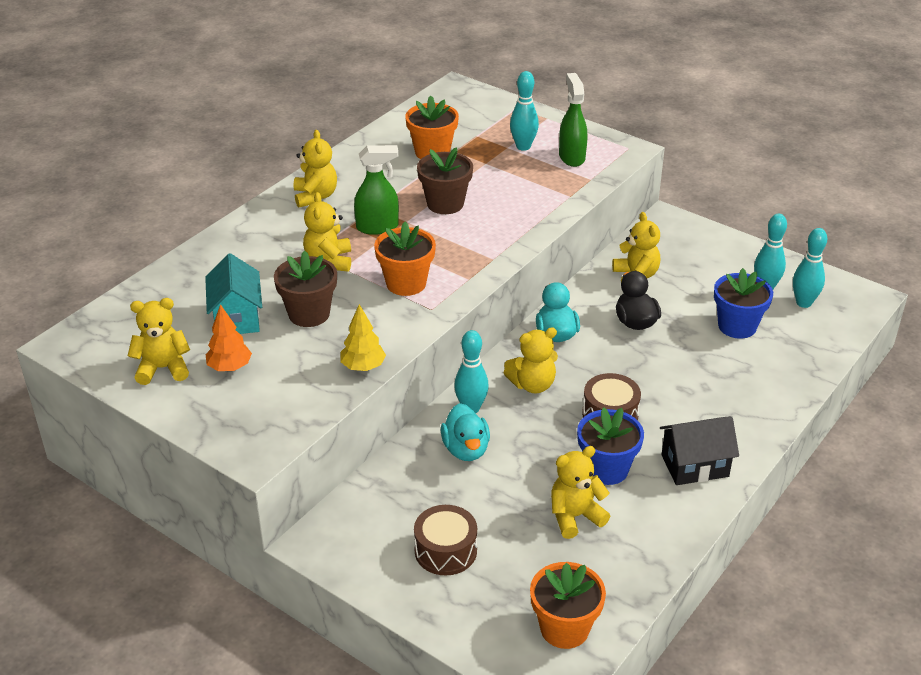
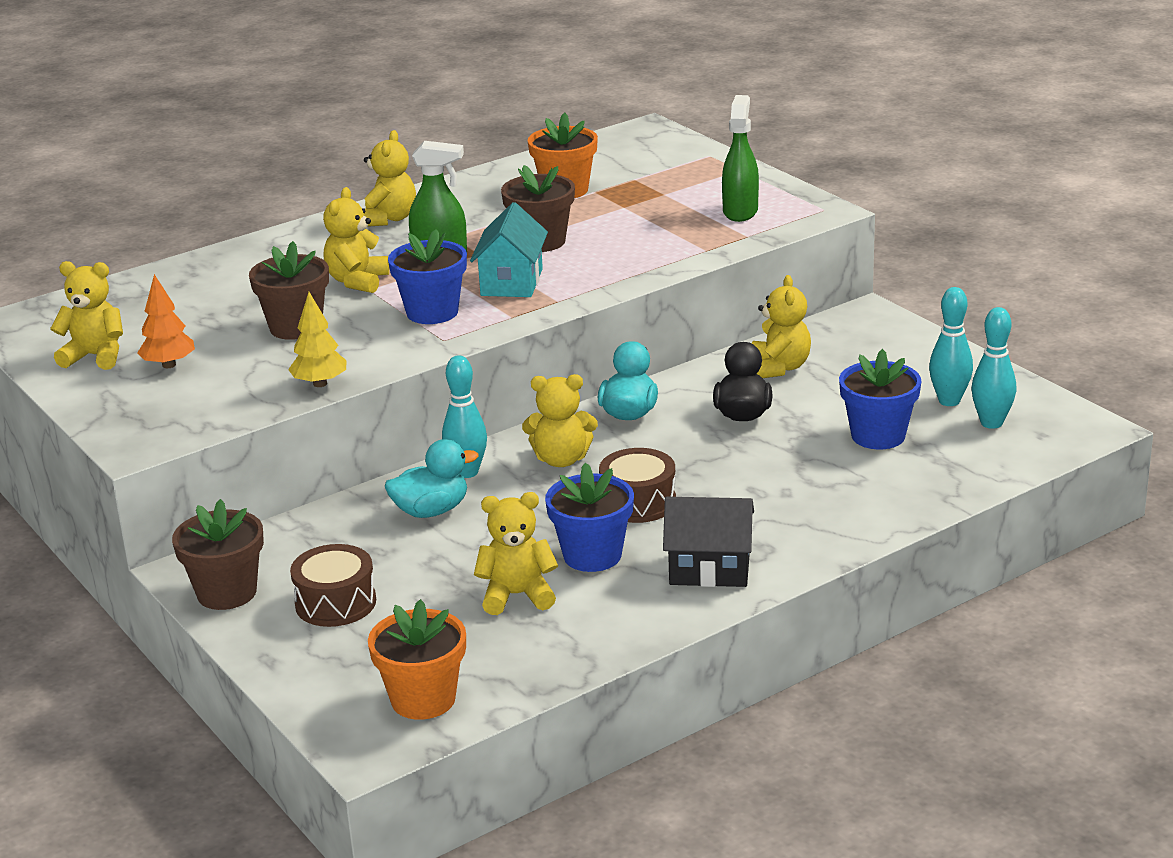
camera: 20 degrees right, 10 degrees down
(237, 317) = (211, 321): turquoise house -> turquoise house (511, 282)
(356, 558) = (227, 593): none -> brown flower pot
(406, 283) = (432, 312): orange flower pot -> blue flower pot
(466, 449) = (431, 511): turquoise duck -> turquoise duck turned 120 degrees counterclockwise
(523, 146) = (685, 195): turquoise bowling pin -> none

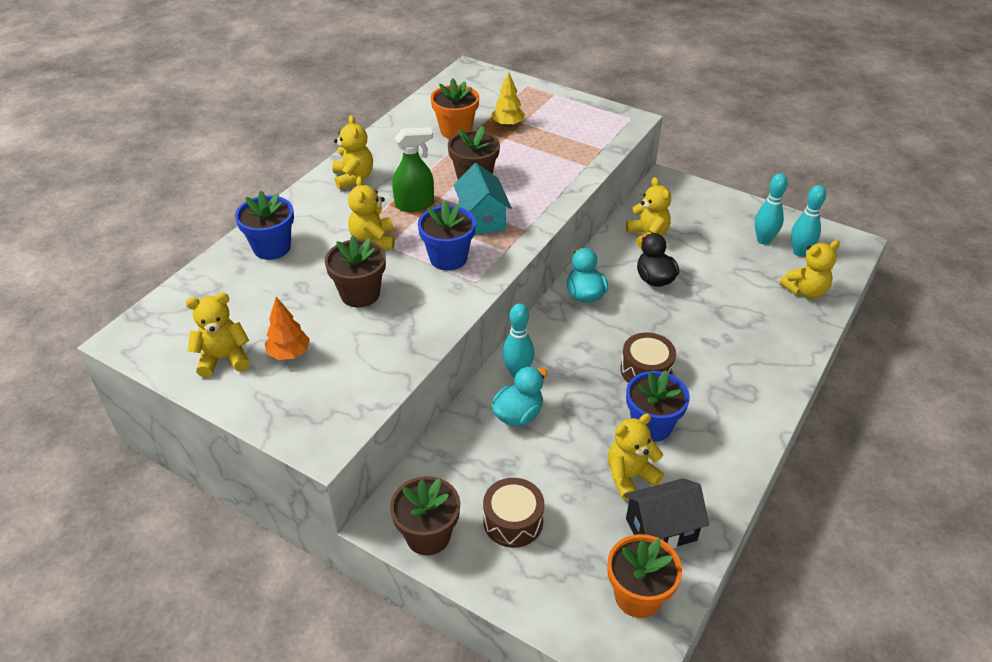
camera: 25 degrees left, 15 degrees up
(320, 384) = (418, 345): yellow tree -> yellow tree (508, 124)
(561, 459) = (571, 345): yellow teddy bear -> yellow teddy bear (805, 291)
(709, 569) = (731, 416): black house -> black house (661, 529)
(740, 211) = (582, 129): green spray bottle -> none
(878, 436) = (745, 277): blue flower pot -> blue flower pot (272, 247)

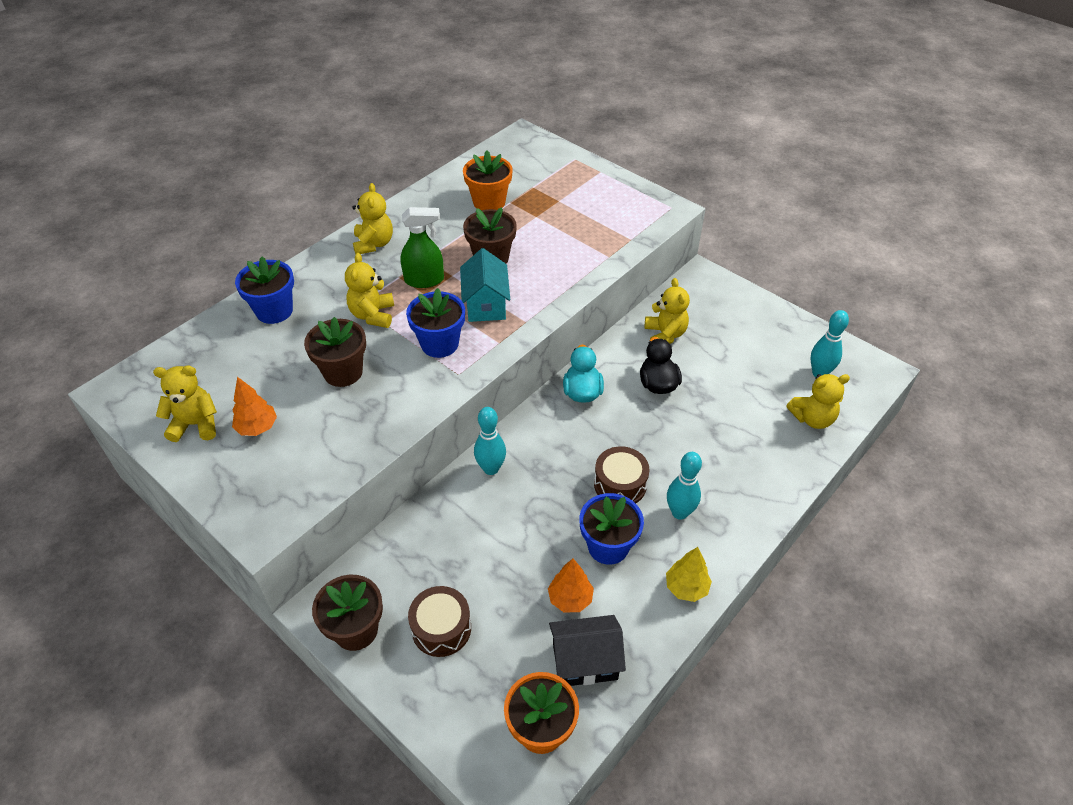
camera: 10 degrees right, 5 degrees up
(508, 124) = (543, 201): yellow tree -> yellow tree (686, 588)
(518, 414) = (479, 514): turquoise duck -> none
(630, 476) = (570, 598): yellow teddy bear -> orange tree
(763, 240) = (785, 355): turquoise bowling pin -> turquoise bowling pin (679, 512)

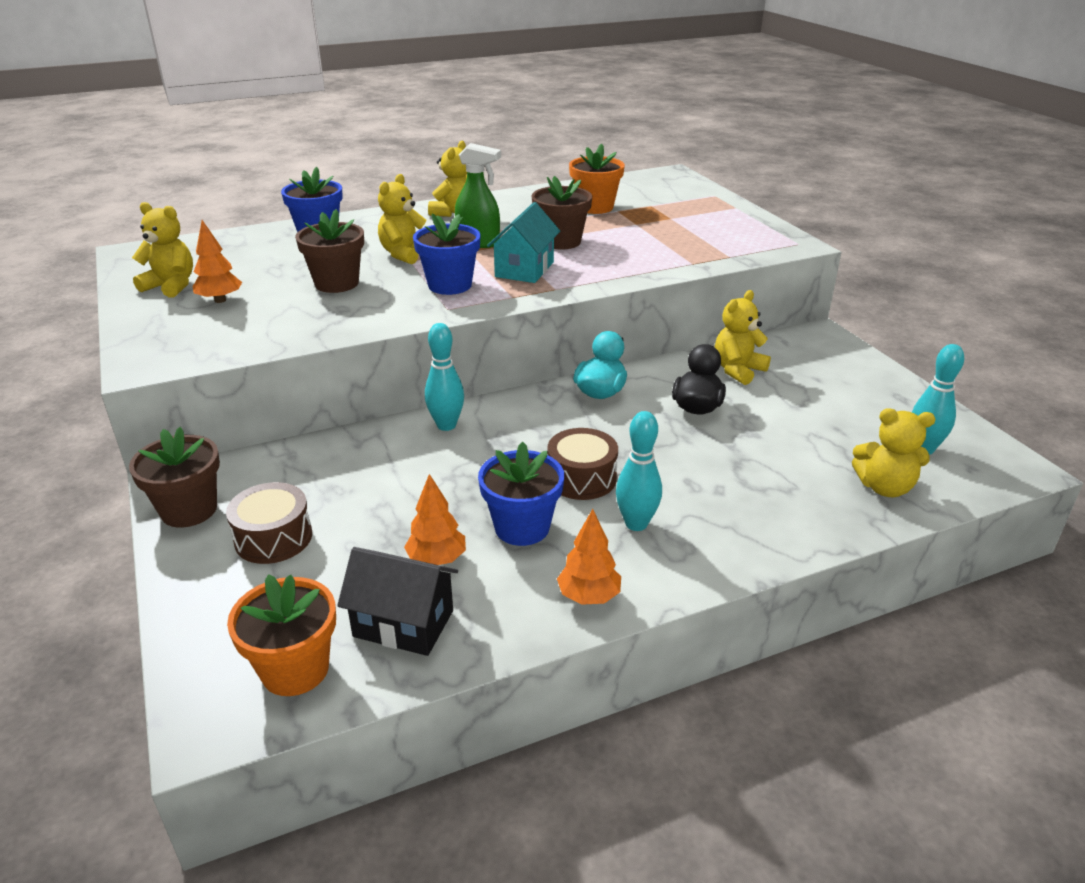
camera: 25 degrees right, 15 degrees down
(665, 335) = (737, 370): yellow teddy bear -> yellow teddy bear turned 150 degrees counterclockwise
(686, 588) = (588, 596): yellow tree -> orange tree

